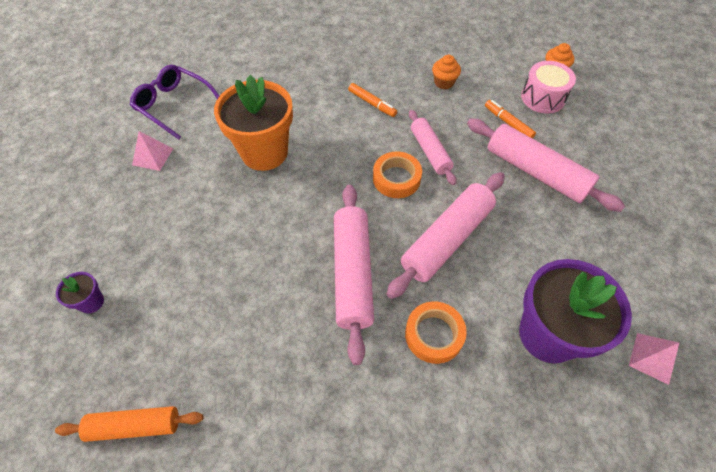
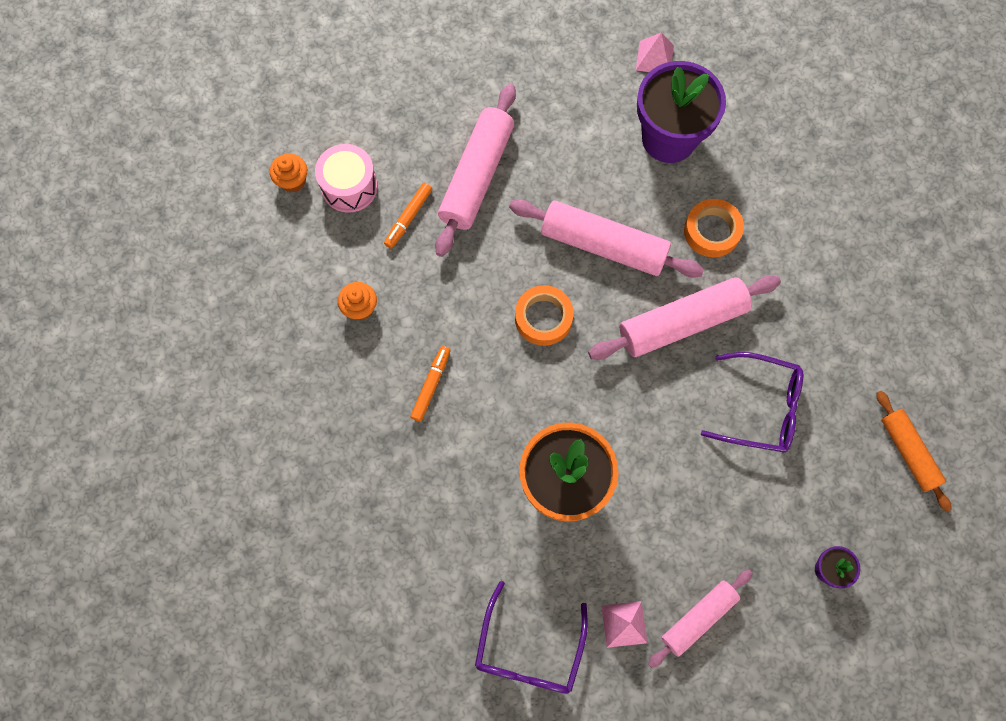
camera: 110 degrees left, 15 degrees up
(249, 306) = (760, 407): none -> purple glasses
(430, 151) = (488, 293): pink rolling pin -> pink rolling pin (698, 618)

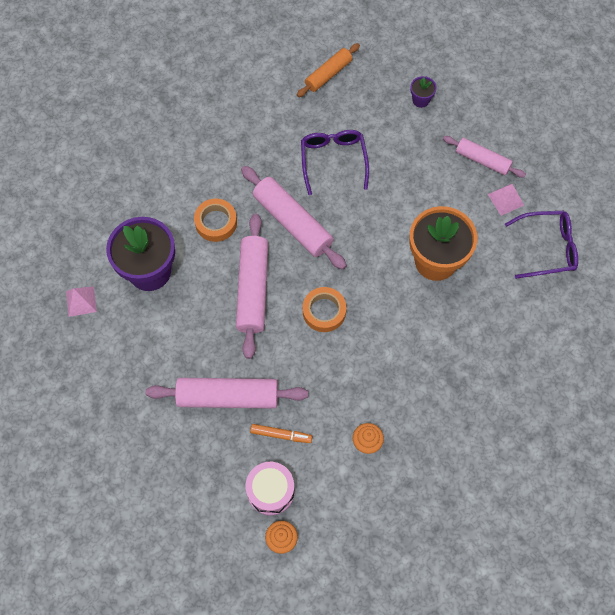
camera: 110 degrees left, 5 degrees down
(431, 385) = (404, 369): orange marker -> none

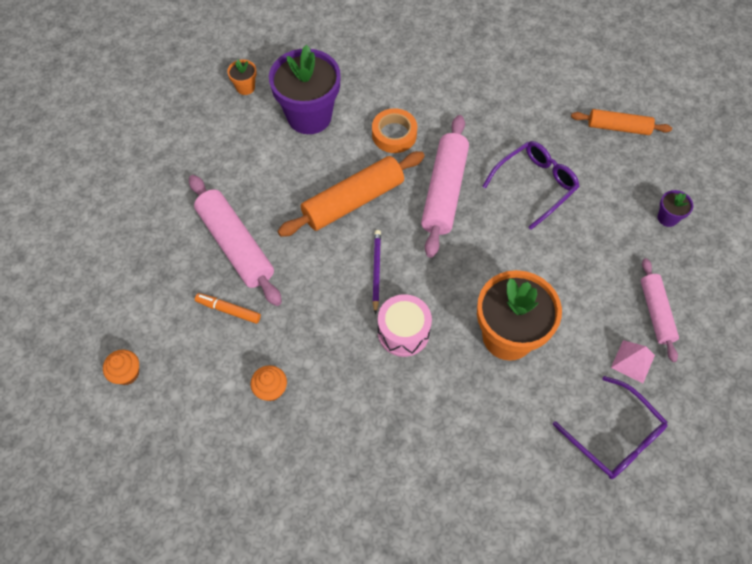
camera: 55 degrees right, 5 degrees down
(81, 301) = (245, 87): pink pyramid -> orange flower pot
(252, 289) = (353, 201): pink rolling pin -> orange rolling pin
(270, 491) = (168, 335): pink drum -> pink drum (403, 332)
(281, 435) = (228, 310): orange marker -> orange marker turned 135 degrees clockwise
(324, 311) = (376, 271): orange tape -> purple pencil

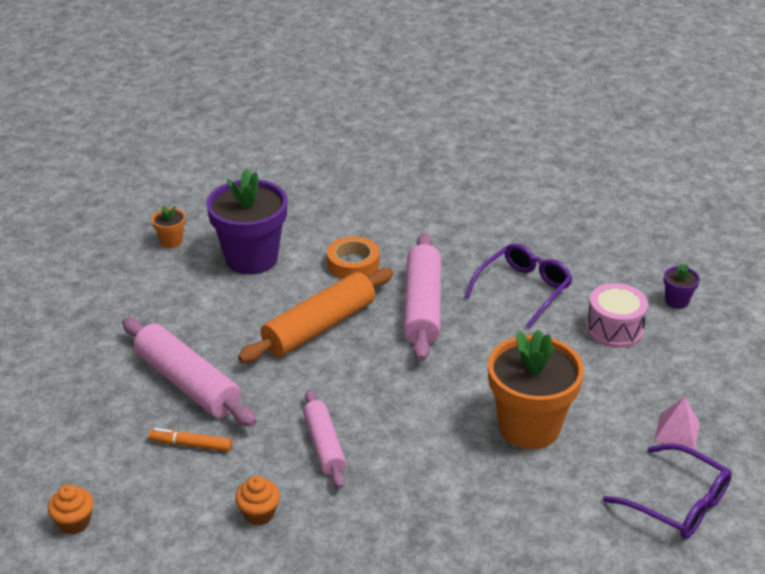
camera: 10 degrees left, 25 degrees down
(376, 271) = (361, 386): purple pencil -> none
(403, 332) = (406, 438): pink drum -> pink drum (614, 329)
(618, 127) = (601, 231): orange rolling pin -> none
(656, 312) = (689, 384): pink rolling pin -> pink rolling pin (324, 445)

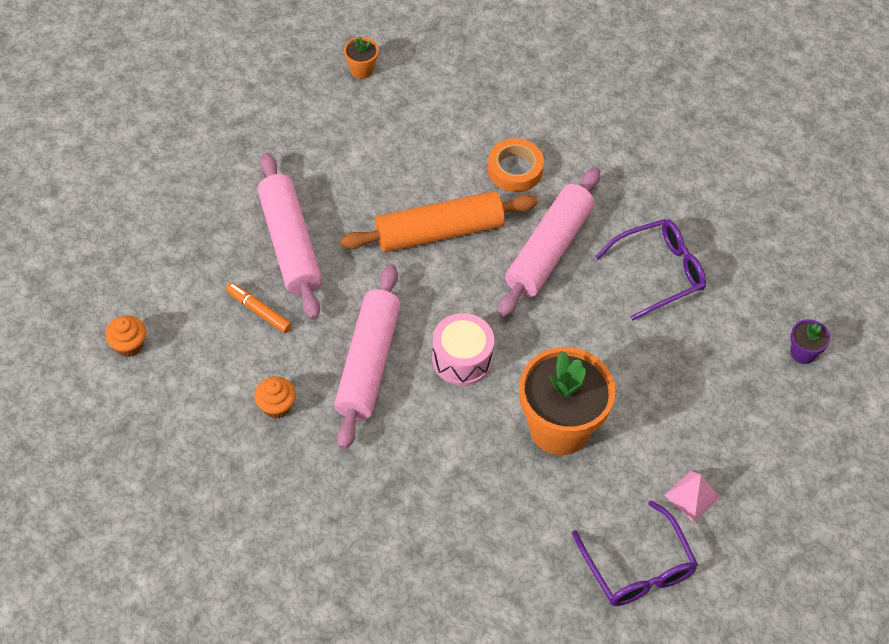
camera: 25 degrees right, 20 degrees up
(251, 258) = (424, 122): purple flower pot -> none
(324, 445) = (368, 363): pink rolling pin -> pink rolling pin, size x1.62
(614, 329) = (716, 357): pink drum -> pink drum (462, 359)

